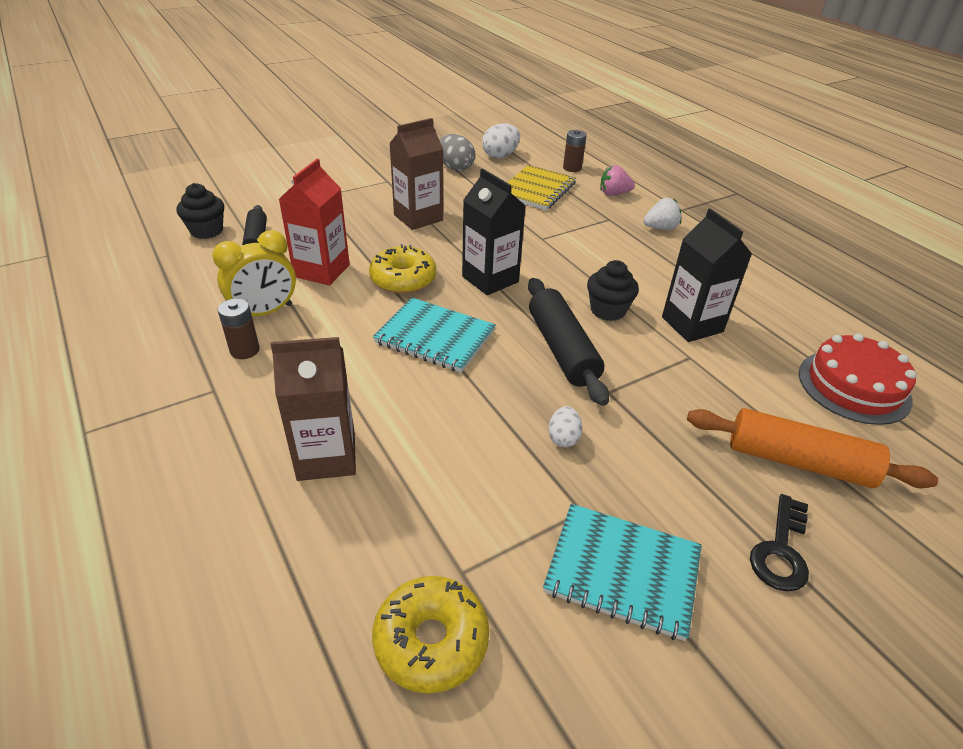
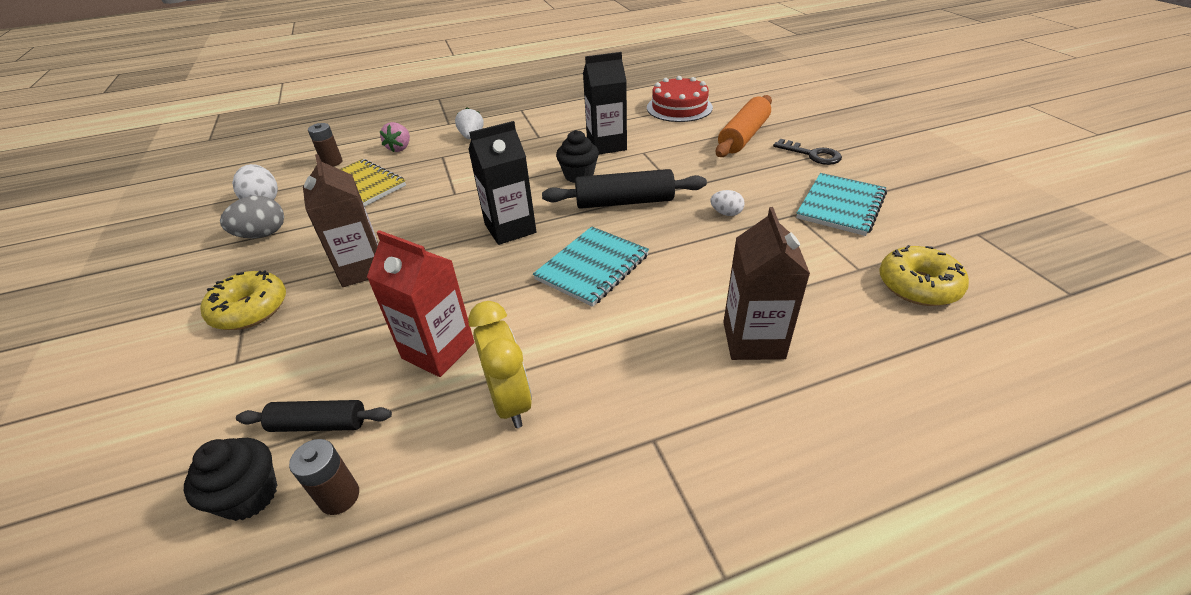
camera: 75 degrees left, 0 degrees up
(245, 350) = (583, 415): brown battery -> brown battery (339, 497)
(403, 279) = (486, 284): yellow donut -> yellow donut (250, 309)

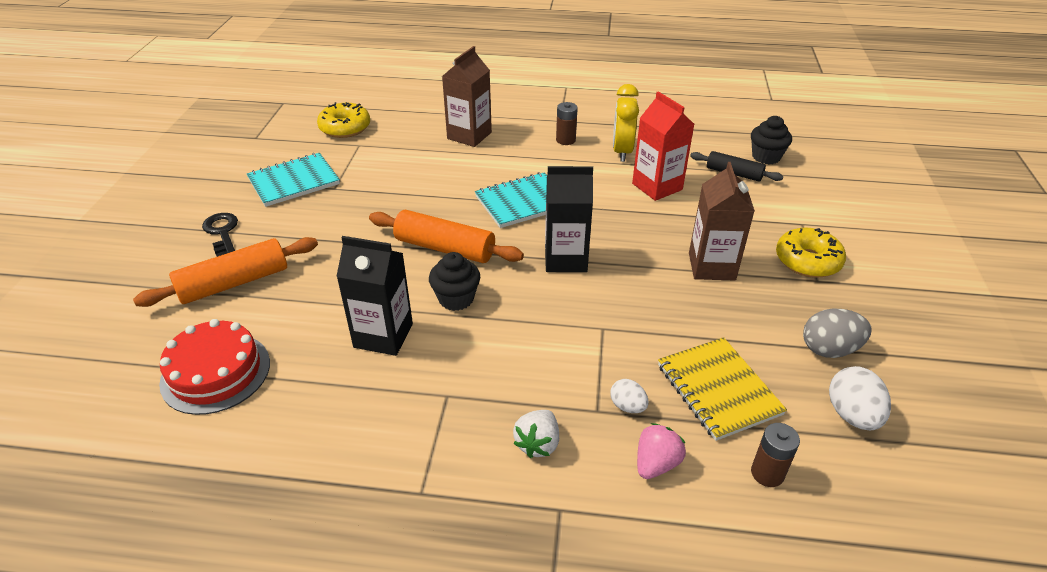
camera: 155 degrees left, 0 degrees up
(339, 497) = (718, 144): brown battery -> brown battery (565, 140)
(624, 202) = (445, 248): black rolling pin -> orange rolling pin
(726, 213) = (380, 207): white egg -> white egg (627, 406)

